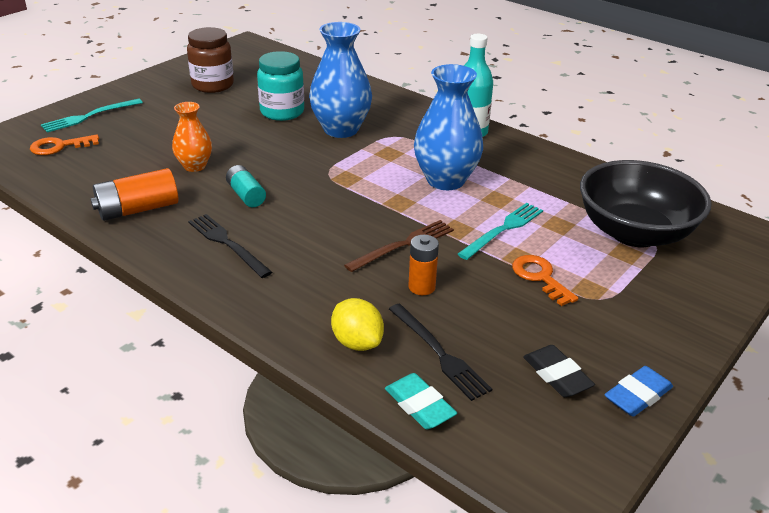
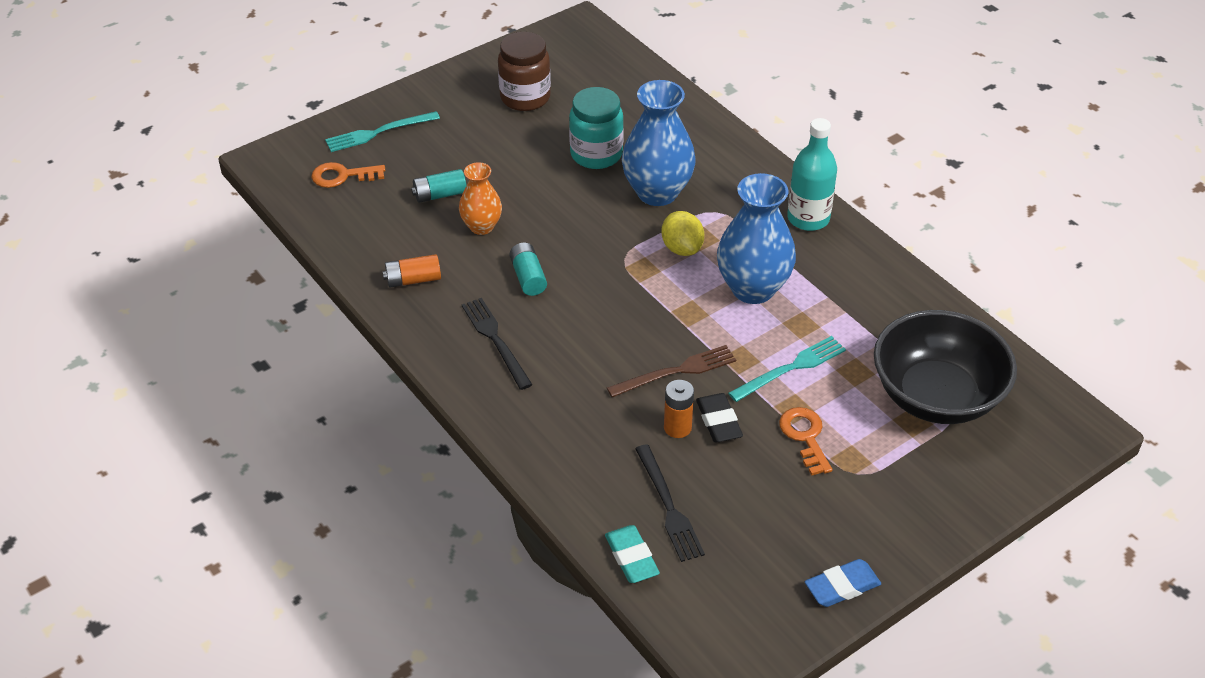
camera: 15 degrees right, 10 degrees up
(138, 209) = (413, 280): orange battery -> orange battery, size x0.66
(152, 149) = (440, 195): none -> turquoise battery
(357, 342) = (594, 480): yellow lemon -> yellow lemon (682, 248)
(557, 375) = (773, 551): black eraser -> black eraser (718, 421)

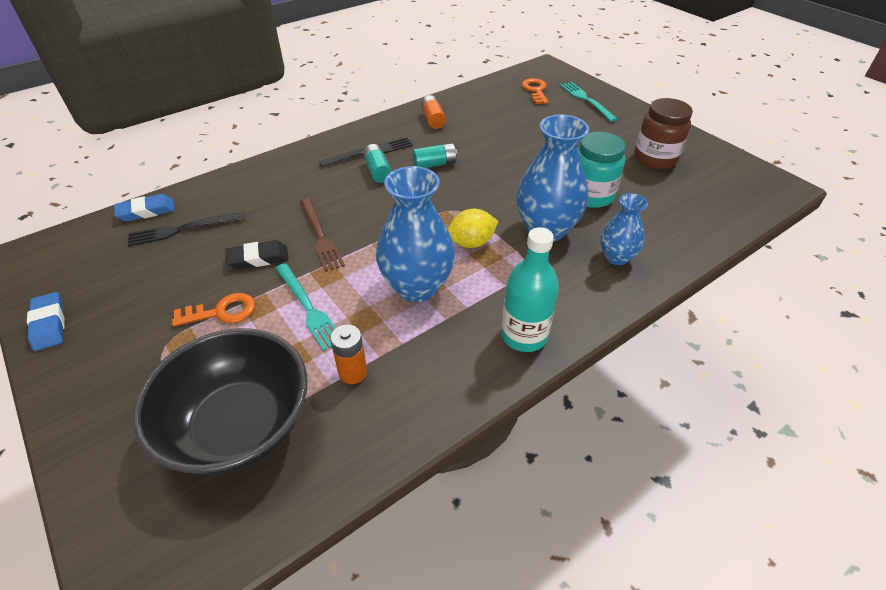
camera: 90 degrees right, 0 degrees up
(440, 195) = (523, 126): turquoise battery -> turquoise battery (378, 171)
(481, 226) = (490, 143): orange vase -> none
(631, 557) = (146, 211): turquoise eraser -> blue eraser
(677, 427) = (259, 235): orange battery -> orange battery (353, 372)
(698, 150) = (616, 257): none -> blue vase

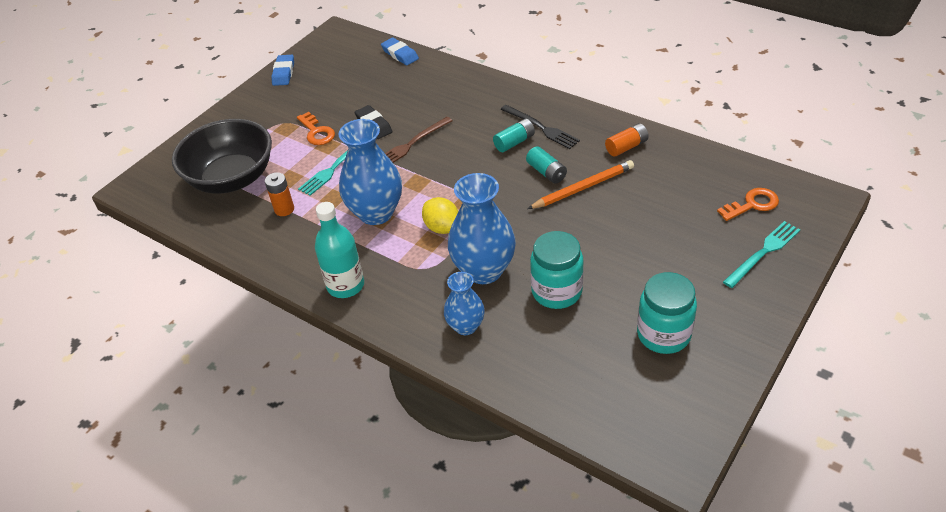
camera: 75 degrees right, 0 degrees up
(49, 324) = (283, 73): blue eraser -> blue eraser turned 45 degrees counterclockwise
(183, 229) = (388, 79): black fork -> none
(469, 151) = (583, 188): none -> orange pencil
(655, 158) = (663, 334): brown jar -> turquoise jar

